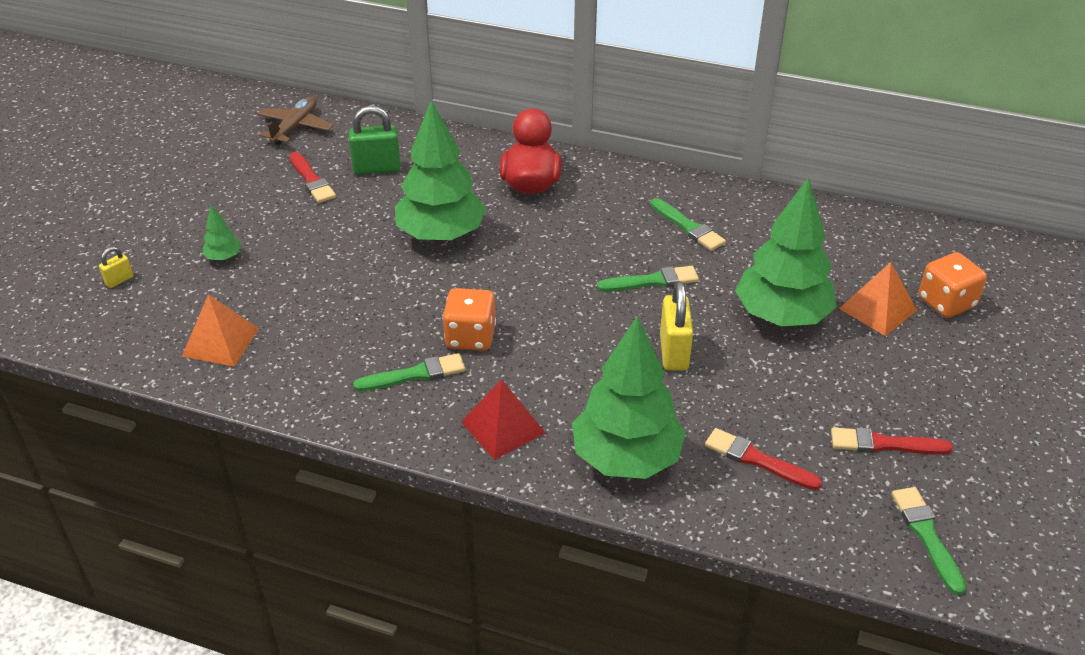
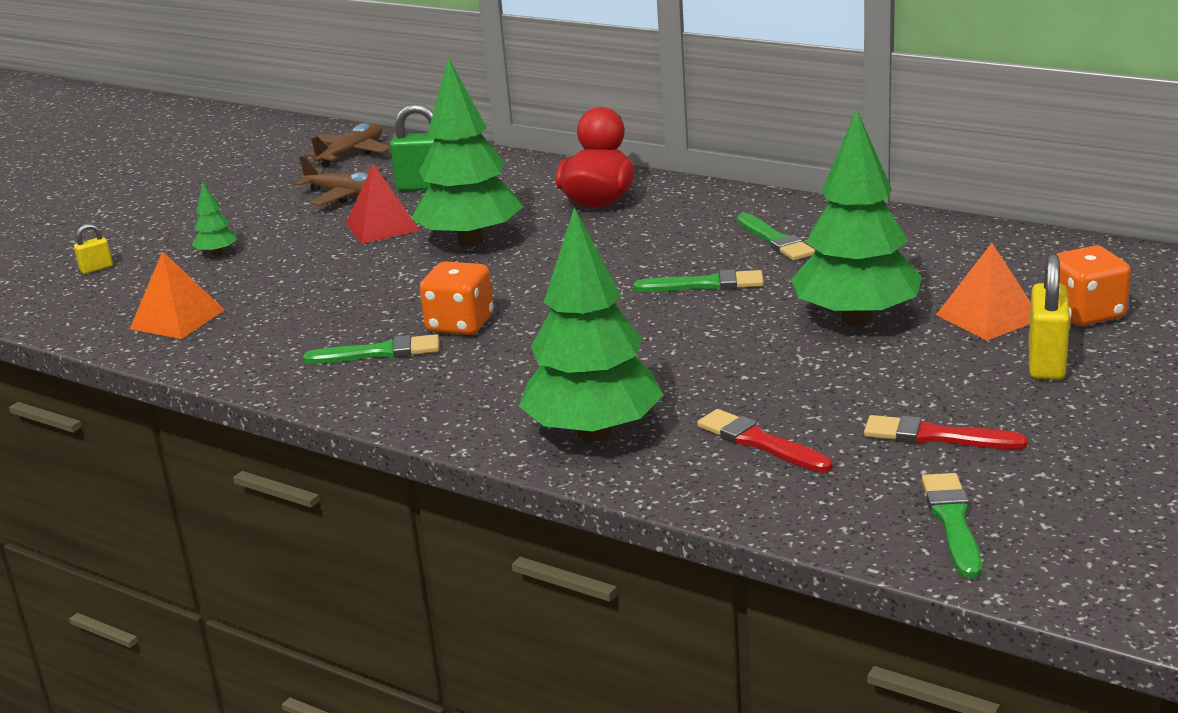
camera: 15 degrees right, 15 degrees down
(312, 180) = (347, 195): red brush -> brown plane
(503, 427) = (458, 400): red pyramid -> red pyramid (382, 226)
(673, 352) = (701, 345): yellow padlock -> yellow padlock (1046, 363)

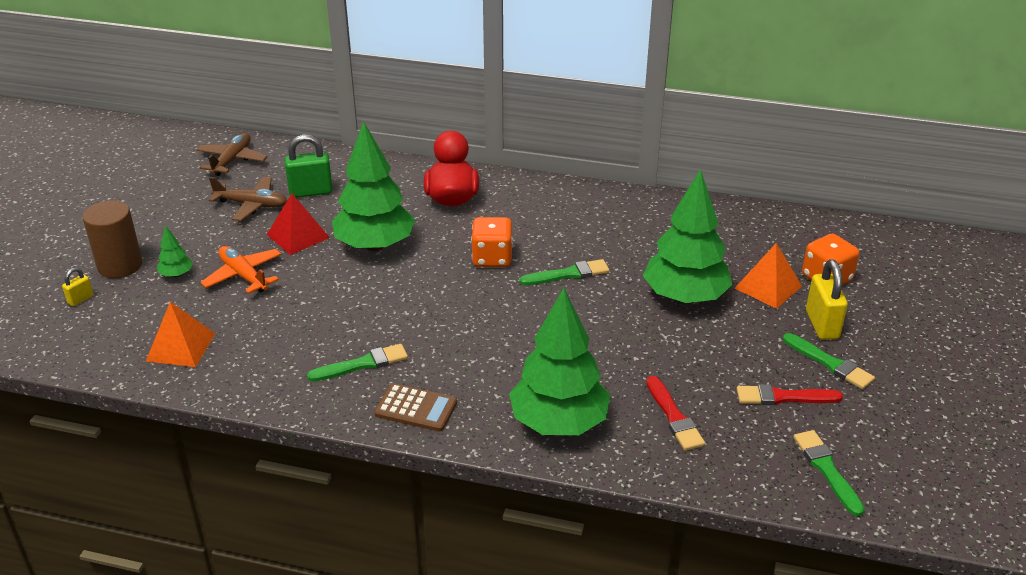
camera: 20 degrees left, 10 degrees up
(160, 241) = (120, 265): none -> brown cylinder
(293, 259) = (243, 276): none -> orange plane
(417, 401) = (416, 408): none -> brown calculator
(460, 324) = (410, 330): orange dice -> orange dice (492, 258)
(759, 442) = (674, 417): red brush -> red brush turned 135 degrees counterclockwise
(775, 240) = (596, 228): green brush -> green brush (830, 363)

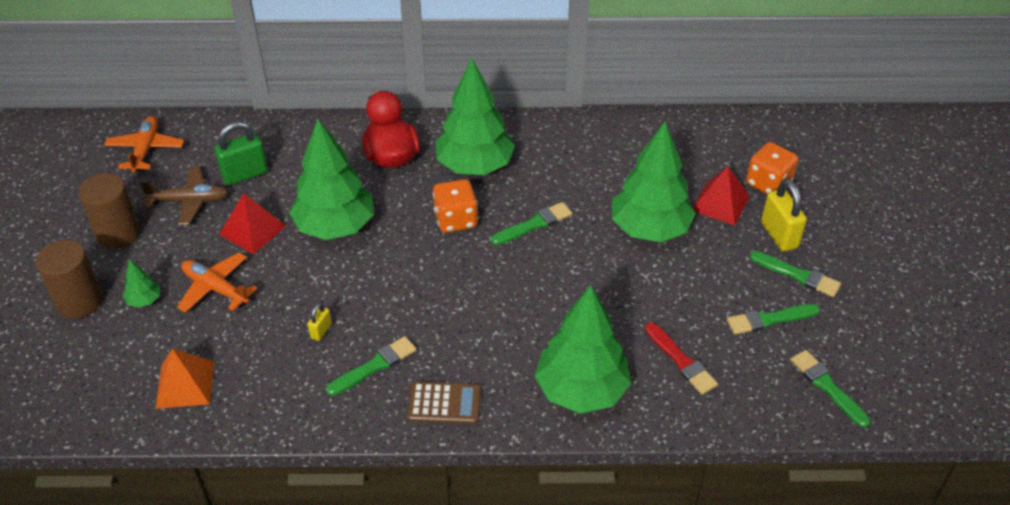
camera: 15 degrees left, 10 degrees up
(80, 299) = (55, 350): yellow padlock -> yellow padlock (321, 331)
(178, 219) = (118, 233): none -> brown cylinder
(232, 160) = (146, 150): brown plane -> orange plane
(529, 218) = (474, 166): none -> green tree
(768, 287) = (720, 203): orange pyramid -> red pyramid
(783, 397) = (769, 319): red brush -> green brush

